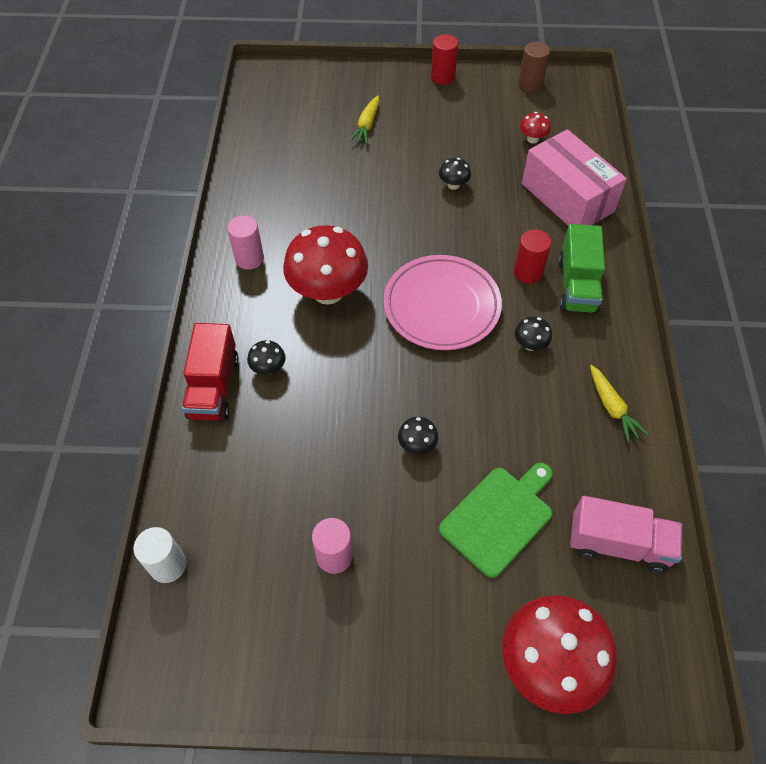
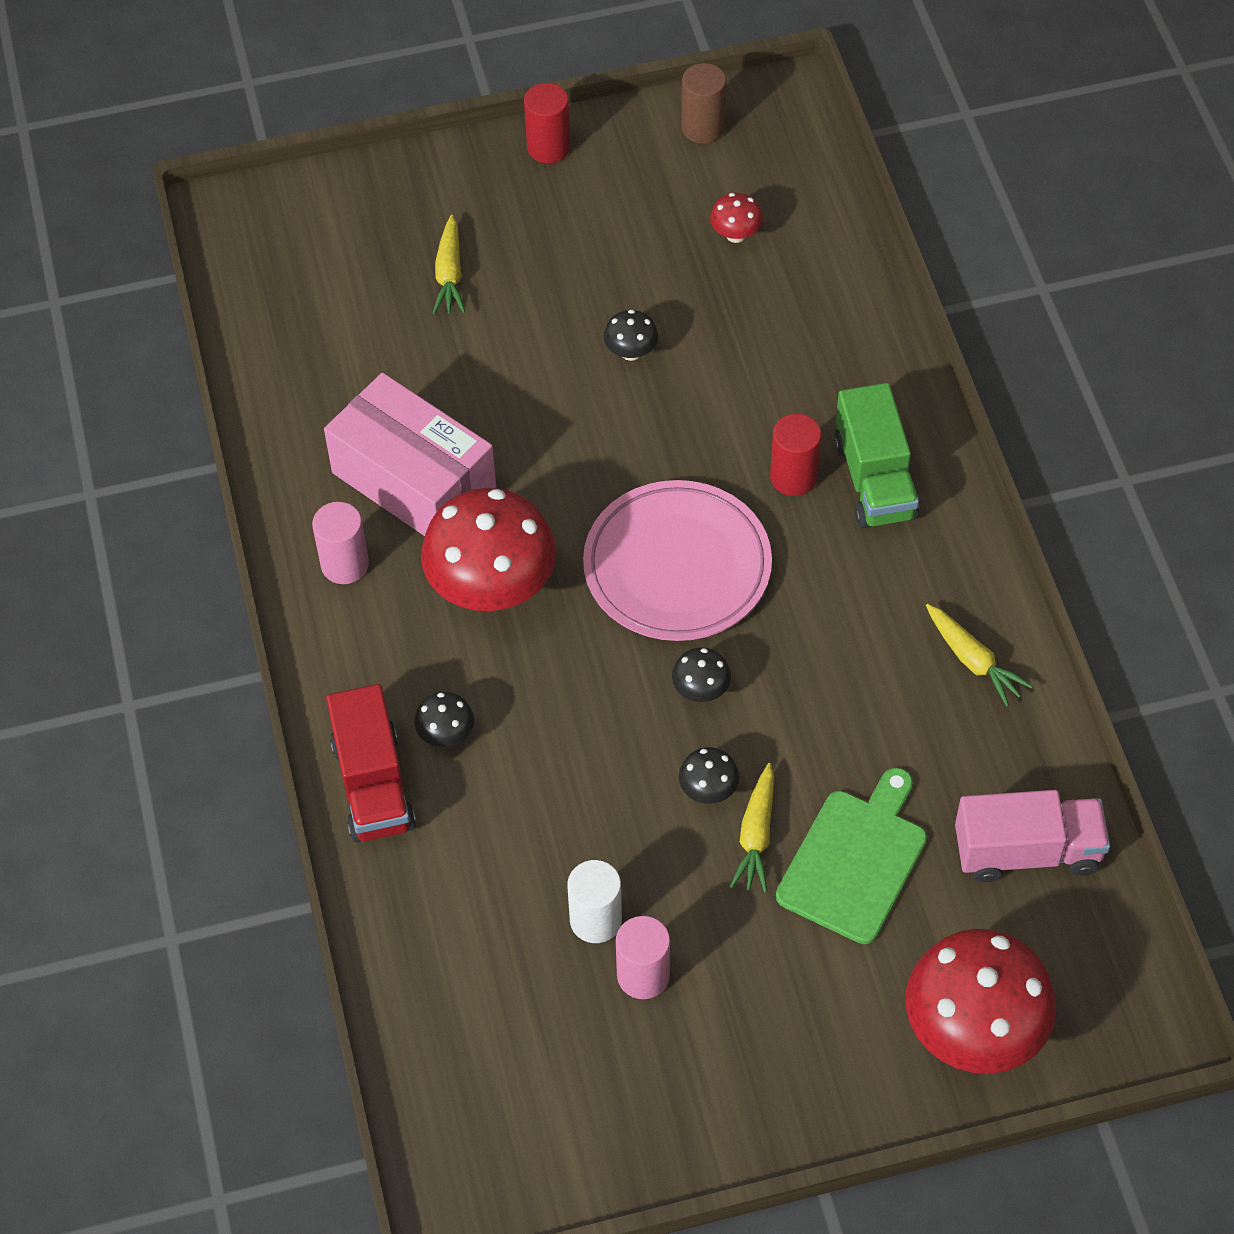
camera: 15 degrees left, 0 degrees up
(168, 565) = (413, 1052): white cylinder -> white cylinder (596, 920)
(439, 483) = (756, 835): none -> yellow carrot
(530, 344) = (829, 594): black mushroom -> black mushroom (701, 690)
(567, 197) = (820, 330): pink box -> pink box (414, 481)

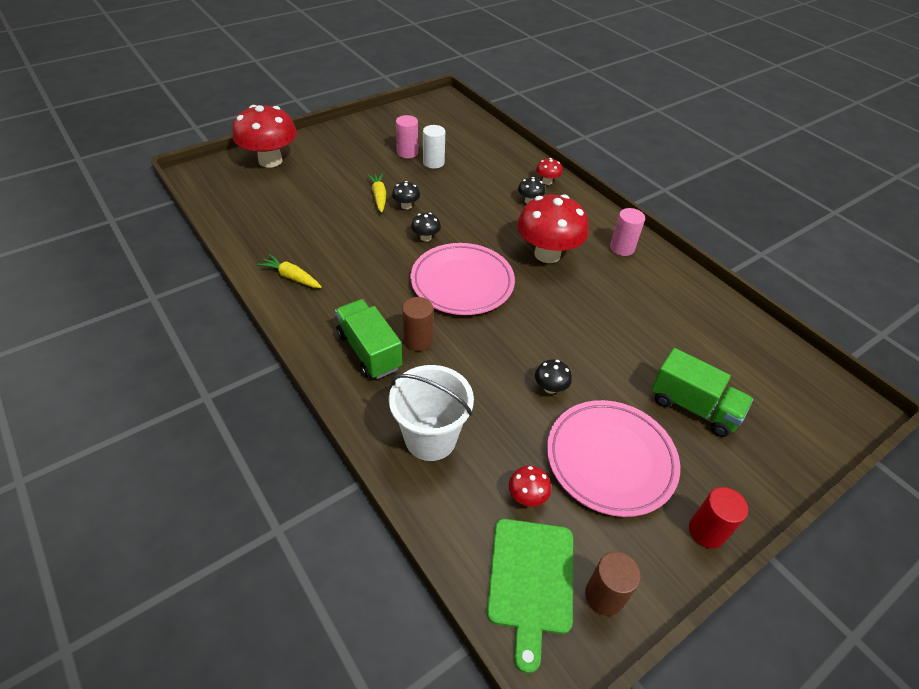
camera: 155 degrees right, 10 degrees down
(373, 785) = (547, 181): red truck -> red mushroom
(414, 481) = (619, 289): pink box -> none
(449, 274) = (693, 407): yellow carrot -> green truck
(608, 244) = (610, 460): none -> pink plate
(793, 477) = (418, 340): red cylinder -> brown cylinder
(827, 331) = (430, 438): none -> white bucket
(855, 860) = (332, 197): green cutting board -> green cutting board (531, 580)
(1027, 851) = (253, 213): pink truck -> none

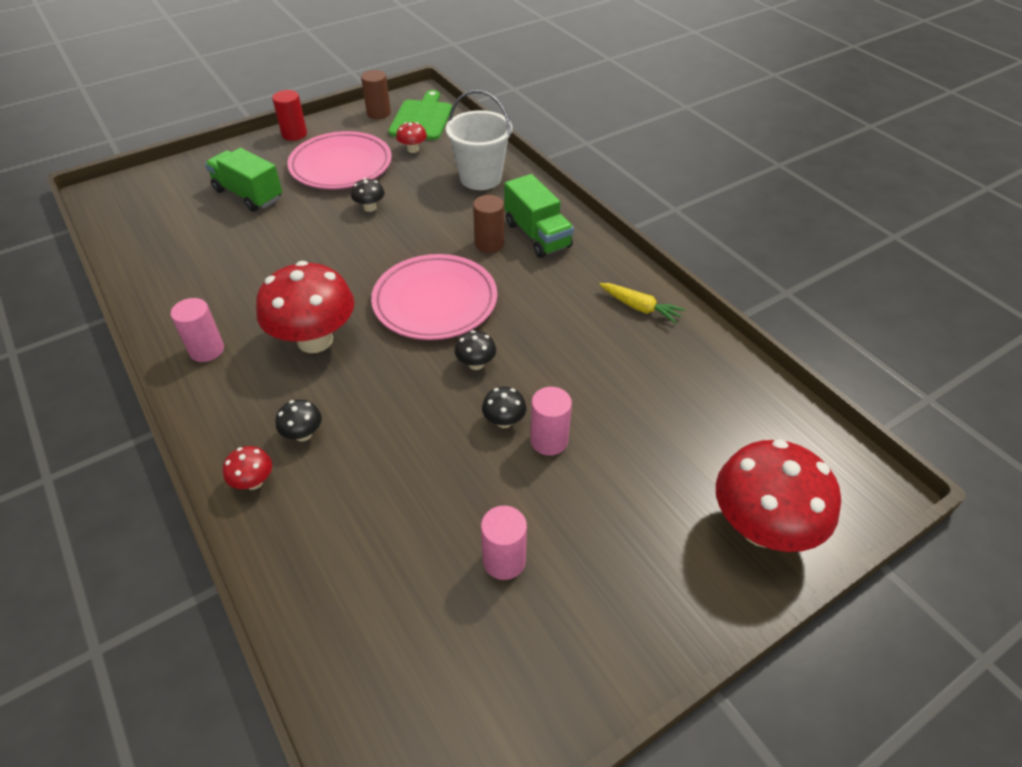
camera: 175 degrees left, 0 degrees up
(379, 196) = (549, 440): yellow carrot -> pink cylinder
(433, 162) = (453, 530): white cylinder -> none

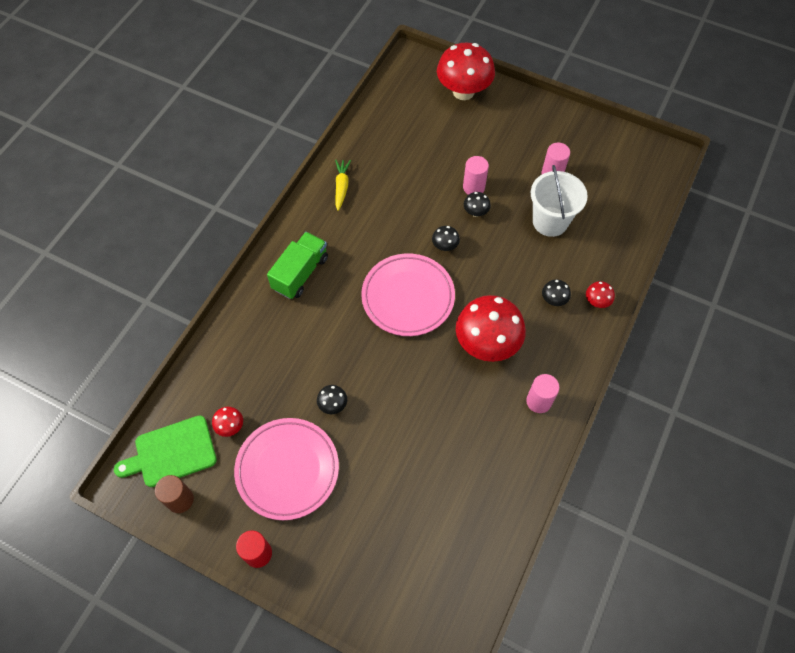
camera: 120 degrees left, 15 degrees up
(248, 195) = (371, 516): green truck -> none
(480, 178) = (247, 348): white bucket -> white bucket (550, 221)
(489, 244) = (328, 298): brown cylinder -> none

